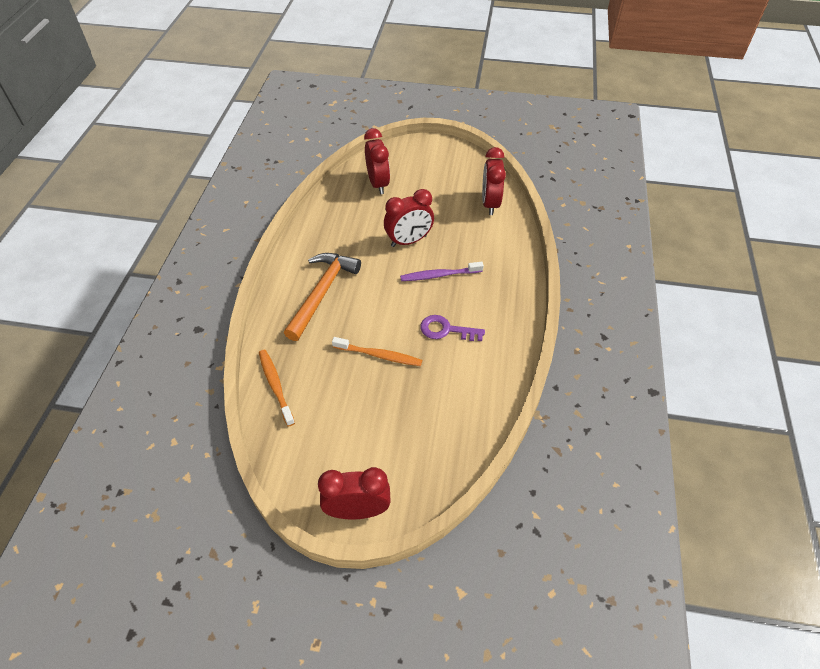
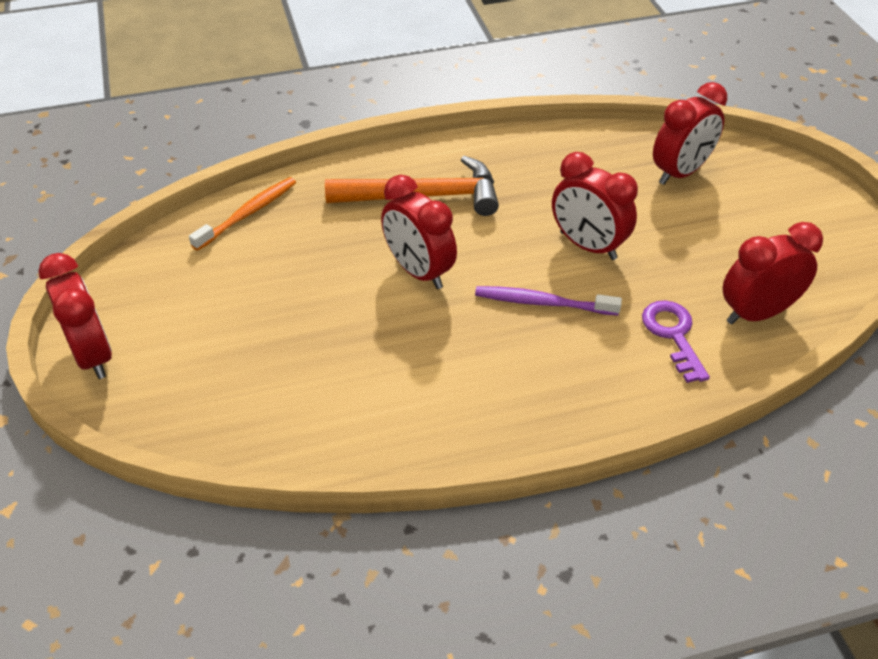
camera: 65 degrees right, 5 degrees down
(379, 355) = (348, 290): orange toothbrush -> none
(384, 317) = (419, 271): none -> red clock
(439, 275) = (542, 303): purple toothbrush -> purple toothbrush turned 45 degrees counterclockwise
(446, 330) = (437, 346): purple key -> purple key (673, 335)

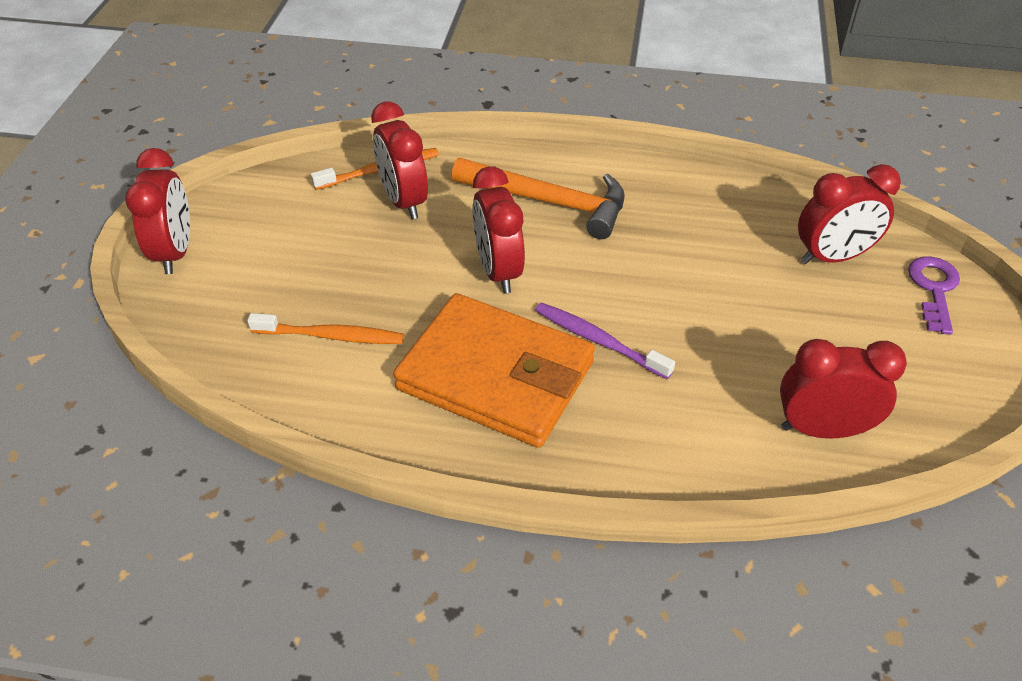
camera: 25 degrees right, 0 degrees up
(305, 380) = (331, 336): none -> orange toothbrush
(476, 363) = (495, 376): none -> orange wallet
(588, 246) = (682, 300): red clock -> red clock (404, 201)
(673, 335) = (713, 419): purple key -> purple key (934, 289)

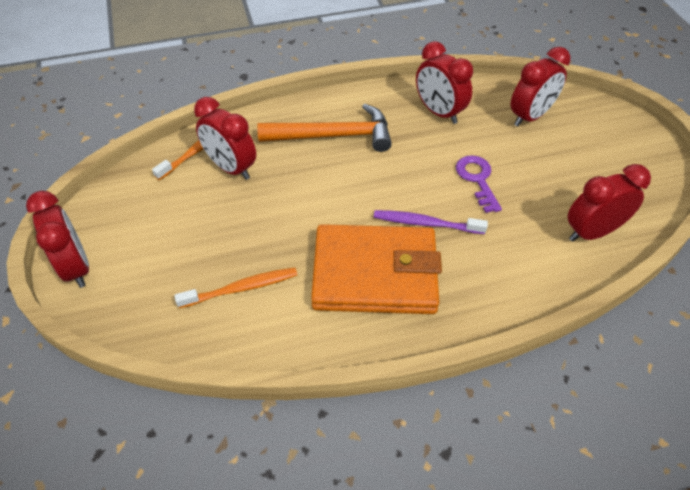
camera: 25 degrees left, 5 degrees up
(498, 271) = (330, 197): red clock -> red clock (439, 112)
(934, 289) = (597, 119): purple key -> purple key (477, 180)

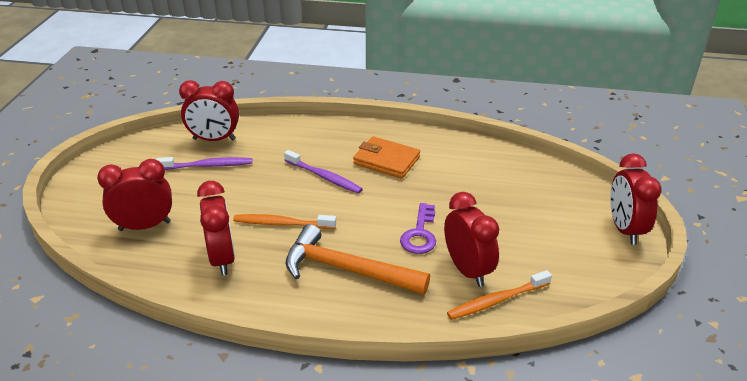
camera: 155 degrees left, 15 degrees down
(241, 288) = (489, 179): orange toothbrush -> orange toothbrush (282, 223)
(375, 274) = (386, 160): orange wallet -> orange wallet, size x0.59
(477, 180) = (253, 192): purple key -> purple key (420, 234)
(555, 194) = (208, 166): none -> purple toothbrush

